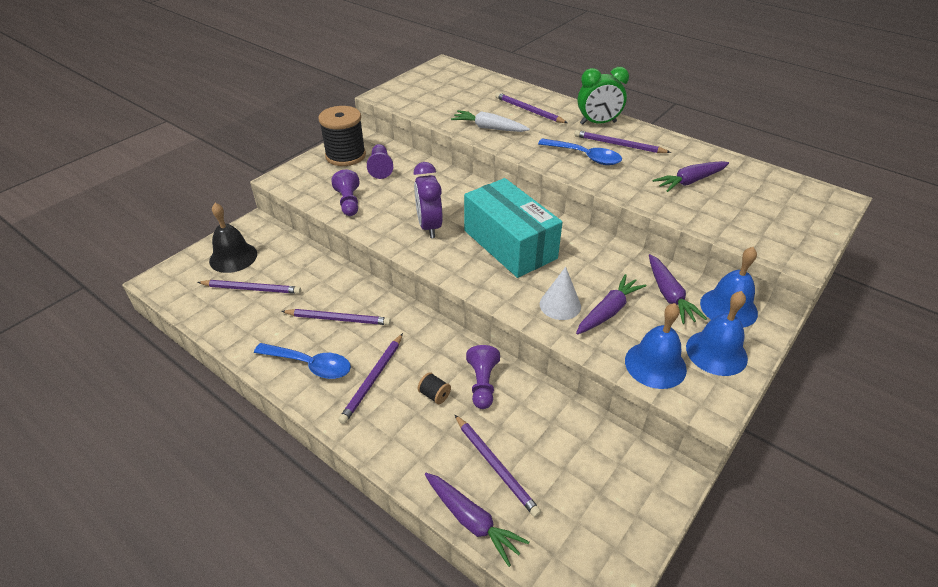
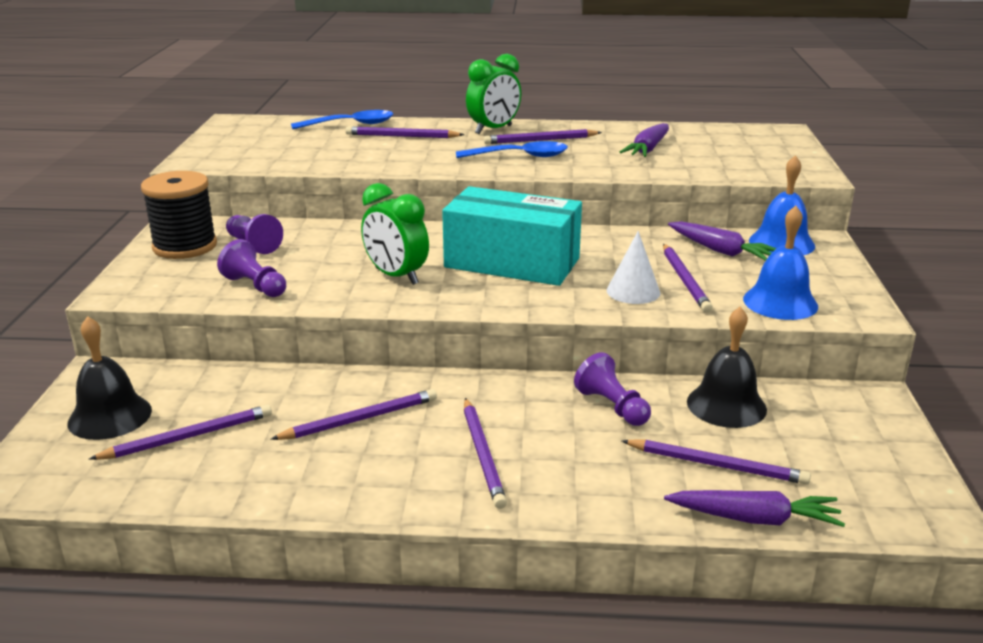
camera: 35 degrees left, 15 degrees down
(310, 365) = (382, 475): blue spoon -> blue spoon (351, 124)
(429, 227) = (396, 276): purple clock -> green clock
(434, 395) = (573, 437): black spool -> none
(489, 128) = (377, 159): white carrot -> none
(556, 422) = (726, 405): none -> black bell
(608, 311) = (685, 280): purple carrot -> purple pencil
(716, 352) = (816, 276): blue bell -> none

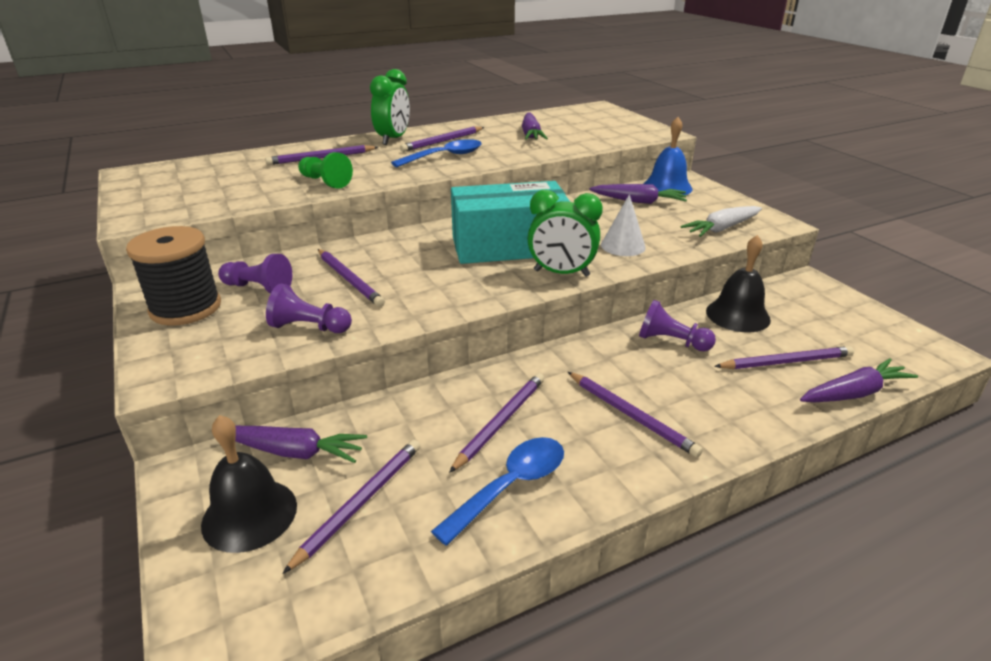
camera: 30 degrees left, 5 degrees up
(181, 385) = (294, 452): none -> purple carrot
(351, 124) = (259, 156): blue spoon -> blue spoon (510, 486)
(375, 160) = (325, 182): none -> green pawn
(396, 276) = (430, 282): green clock -> green clock (561, 273)
(685, 280) = (645, 228): purple pencil -> purple pencil (349, 279)
(780, 302) = (722, 229): blue bell -> white carrot

